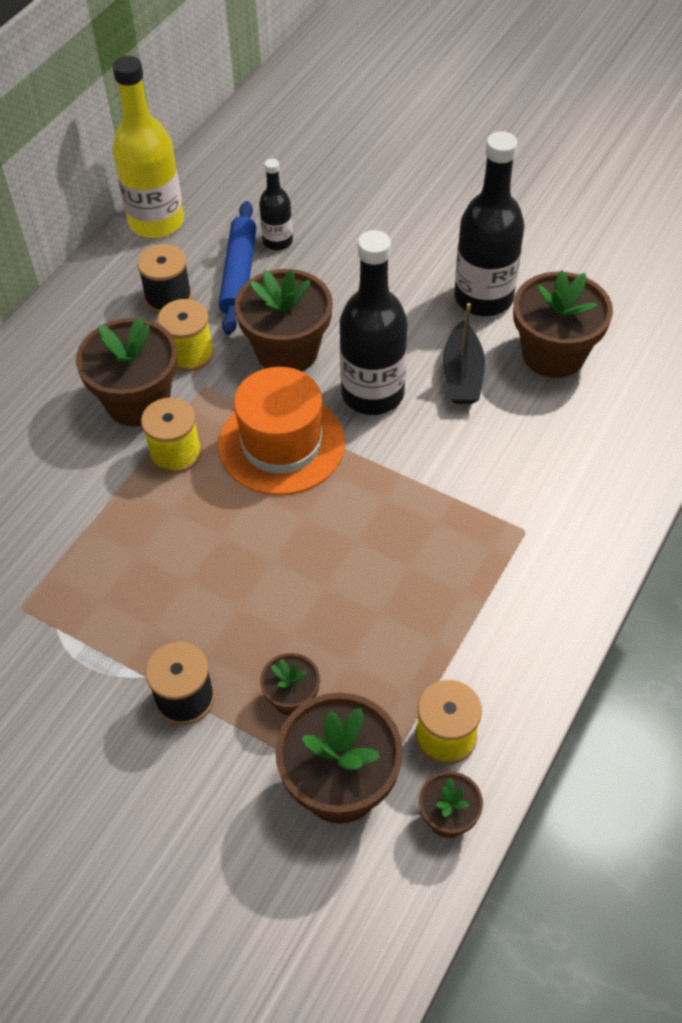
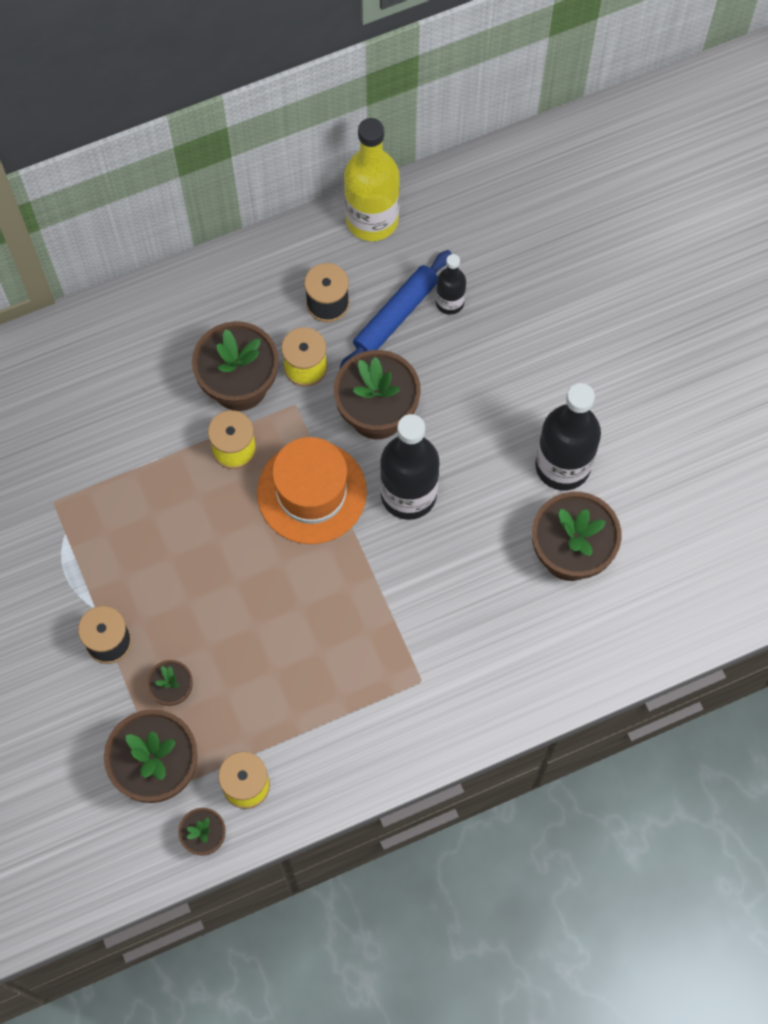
camera: 35 degrees right, 15 degrees up
(462, 375) = (487, 524): black boat -> none

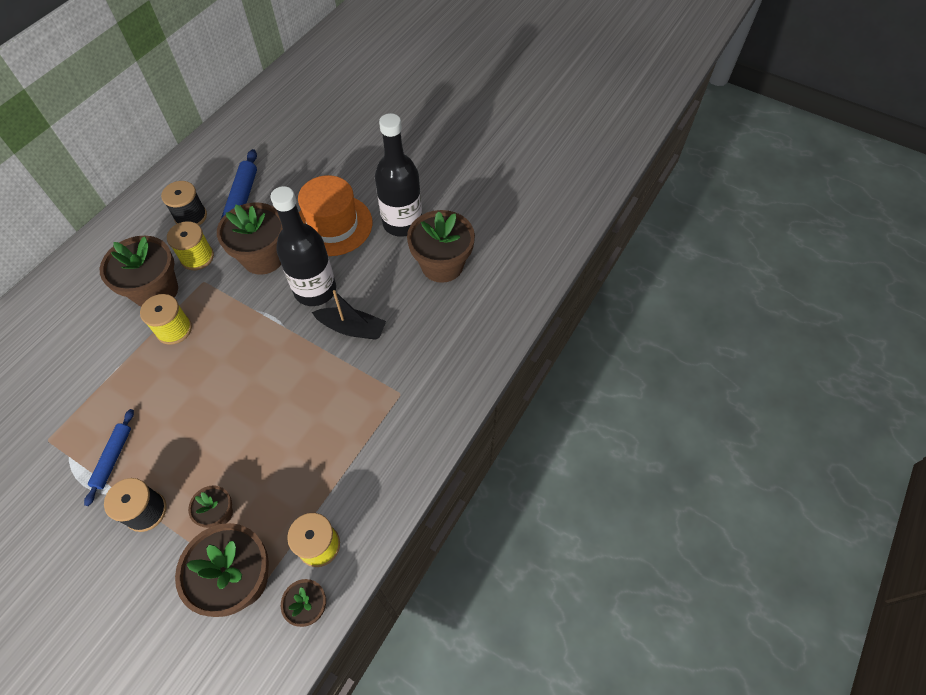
camera: 35 degrees left, 10 degrees down
(104, 563) = (113, 458): none -> blue rolling pin
(311, 492) = (247, 325): orange hat -> orange hat (333, 225)
(372, 219) = (193, 161): yellow bottle -> none
(419, 569) = (352, 328): none -> black boat
(449, 302) = (272, 178): black bottle -> none

